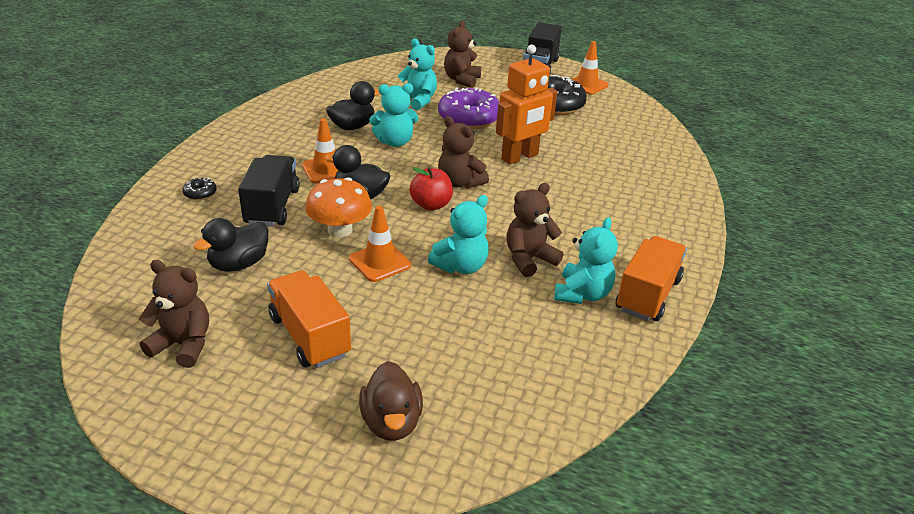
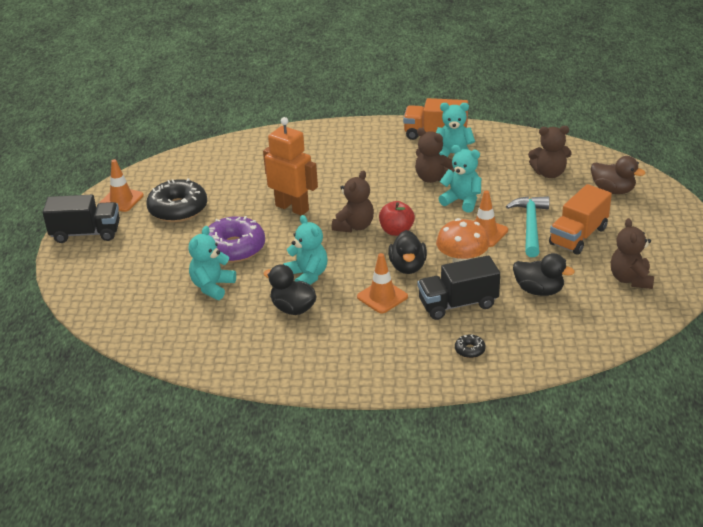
camera: 105 degrees left, 0 degrees up
(365, 303) = (530, 226): none -> turquoise hammer
(391, 422) = (613, 190): brown duck -> brown duck turned 60 degrees clockwise
(461, 80) = (146, 273): brown teddy bear -> brown teddy bear (549, 173)

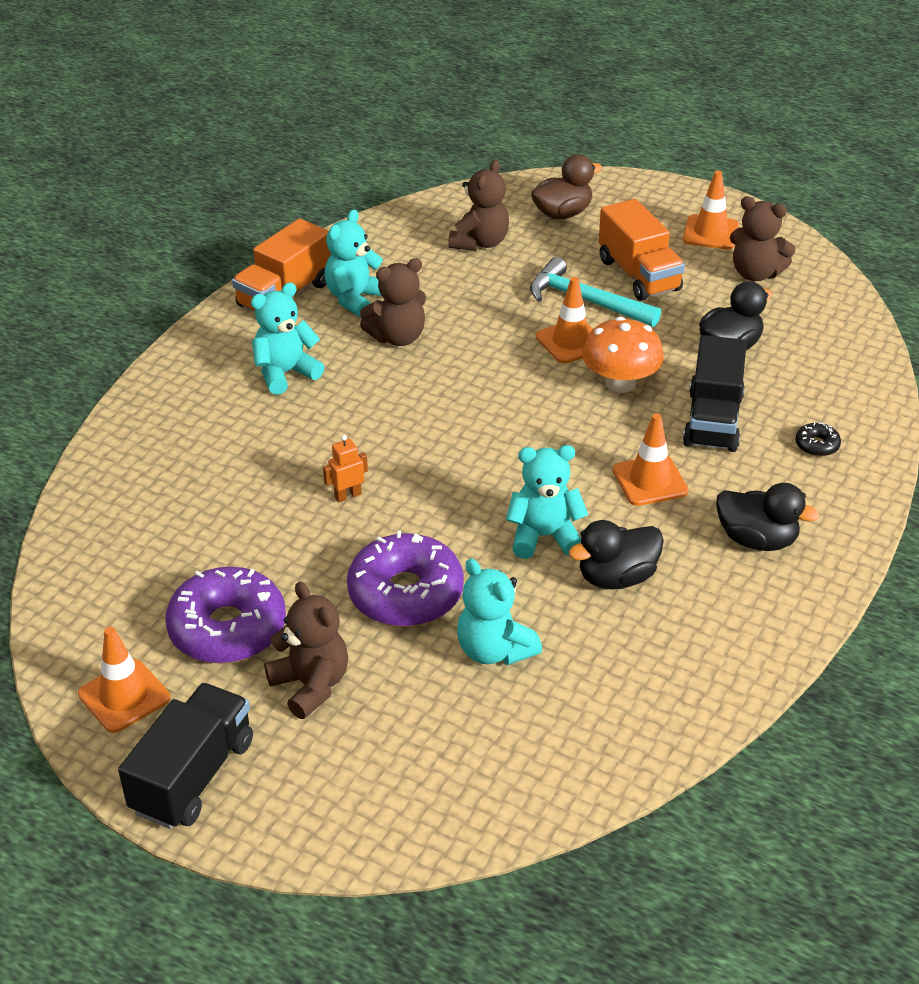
camera: 65 degrees left, 5 degrees up
(178, 209) = (227, 628): black donut -> purple donut
(292, 208) = (347, 495): orange robot -> orange robot, size x0.43
(354, 226) = (455, 449): brown teddy bear -> brown teddy bear (311, 685)
(396, 231) = (501, 414): red apple -> none
(408, 267) = (596, 434): black duck -> black duck (757, 540)
(462, 201) = (479, 333): turquoise teddy bear -> turquoise teddy bear (285, 373)
(657, 249) = (710, 233): none -> orange traffic cone

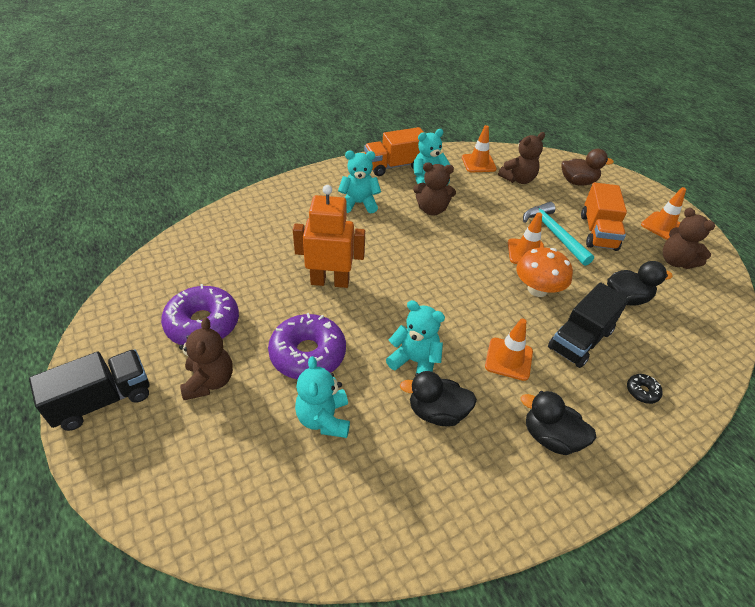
camera: 30 degrees right, 5 degrees up
(124, 696) = (121, 334): orange traffic cone -> orange traffic cone (478, 163)
(347, 495) = (330, 281): orange robot -> orange robot, size x2.35
(757, 540) = (550, 437): black duck -> black duck turned 150 degrees clockwise

